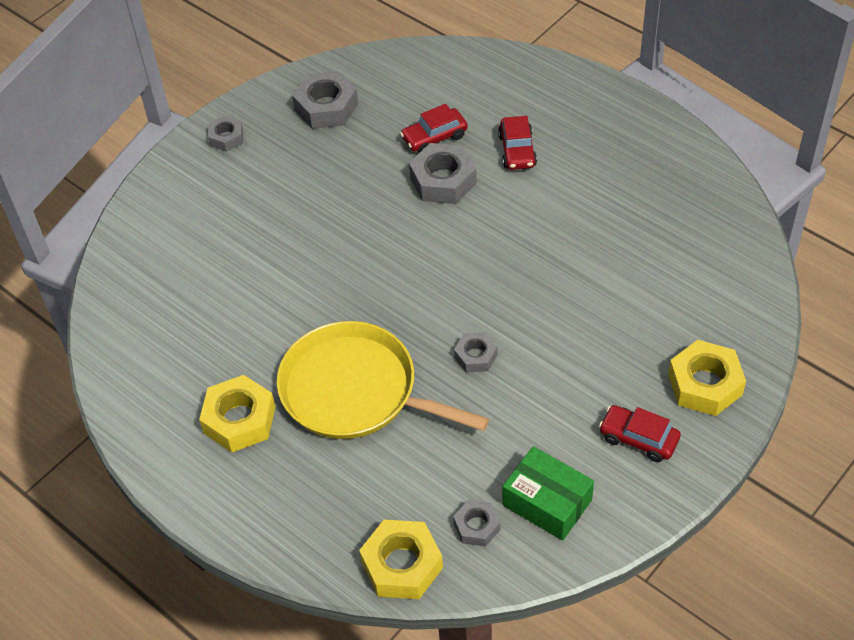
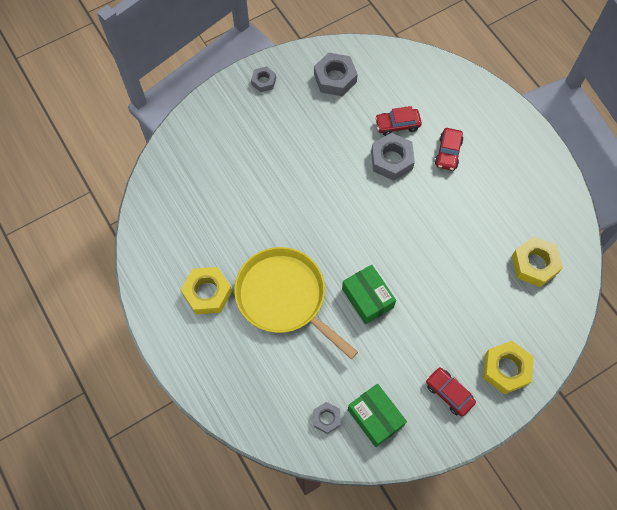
camera: 15 degrees right, 15 degrees up
(402, 565) = (272, 428): yellow nut -> yellow nut (534, 264)
(475, 356) = (367, 298): grey nut -> green box

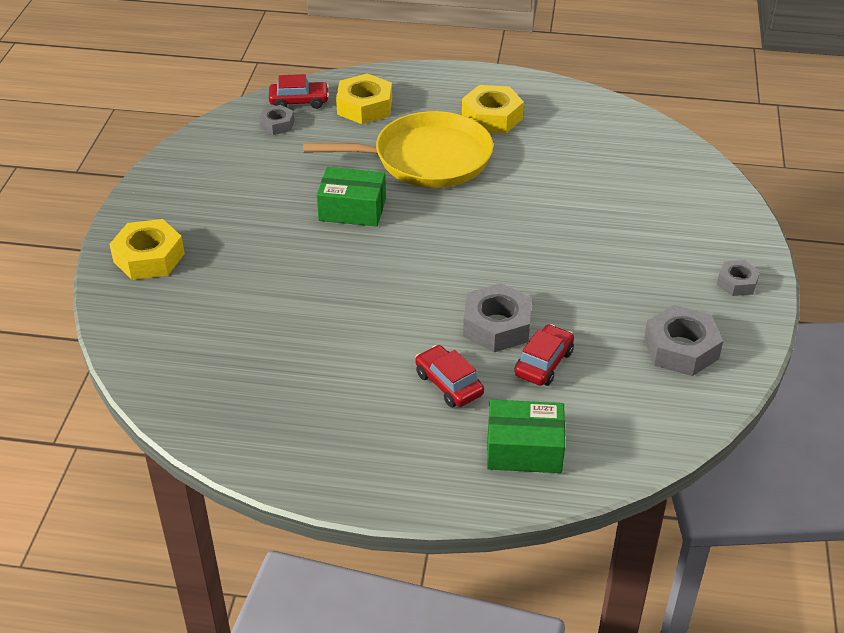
camera: 130 degrees right, 25 degrees down
(375, 417) = (236, 151): green box -> green box (524, 449)
(449, 393) = (187, 206): red car -> red car (299, 102)
(534, 264) = (213, 359): yellow nut -> yellow nut (364, 107)

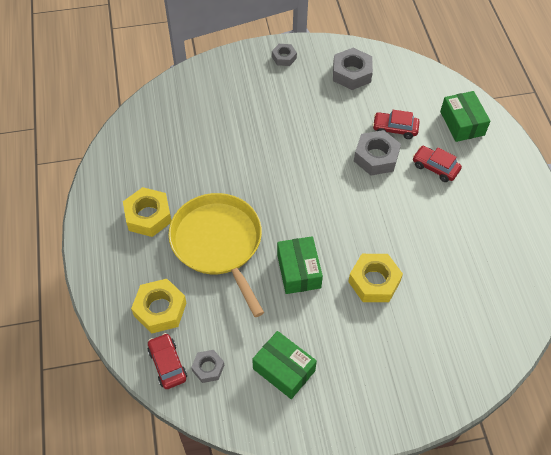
camera: 110 degrees left, 15 degrees up
(149, 257) = (413, 387): yellow nut -> yellow nut (374, 281)
(239, 171) = (284, 370): none -> green box
(448, 384) = (435, 167): red car -> red car turned 90 degrees clockwise

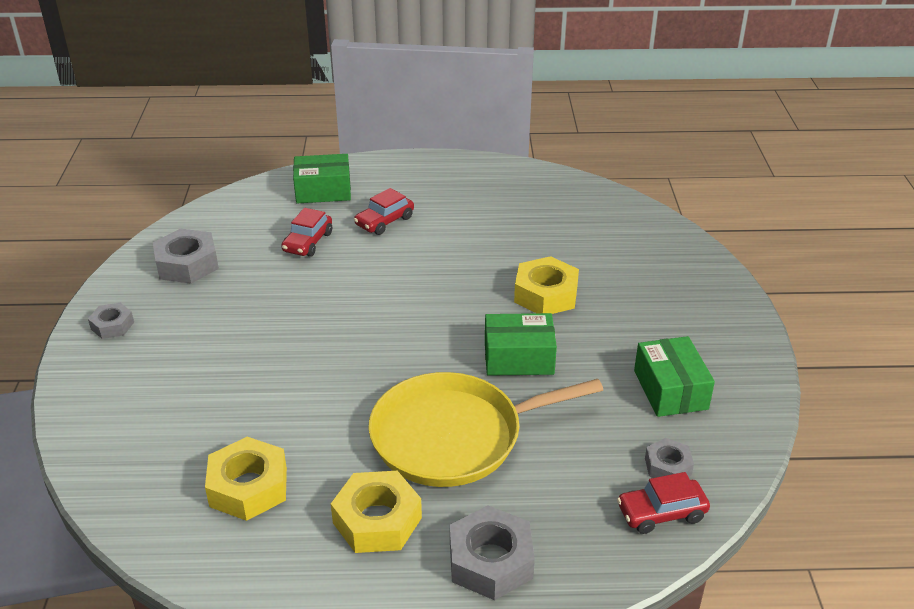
camera: 80 degrees left, 20 degrees down
(160, 309) = (564, 516): yellow nut -> yellow nut (248, 487)
(284, 370) = (670, 390): green box -> green box turned 60 degrees counterclockwise
(376, 157) = (349, 264): grey nut -> grey nut (490, 561)

